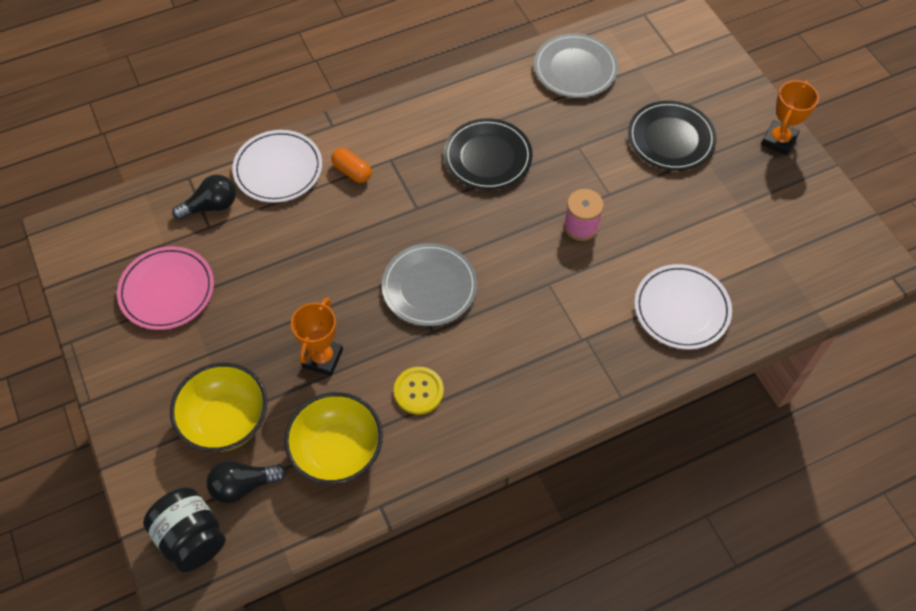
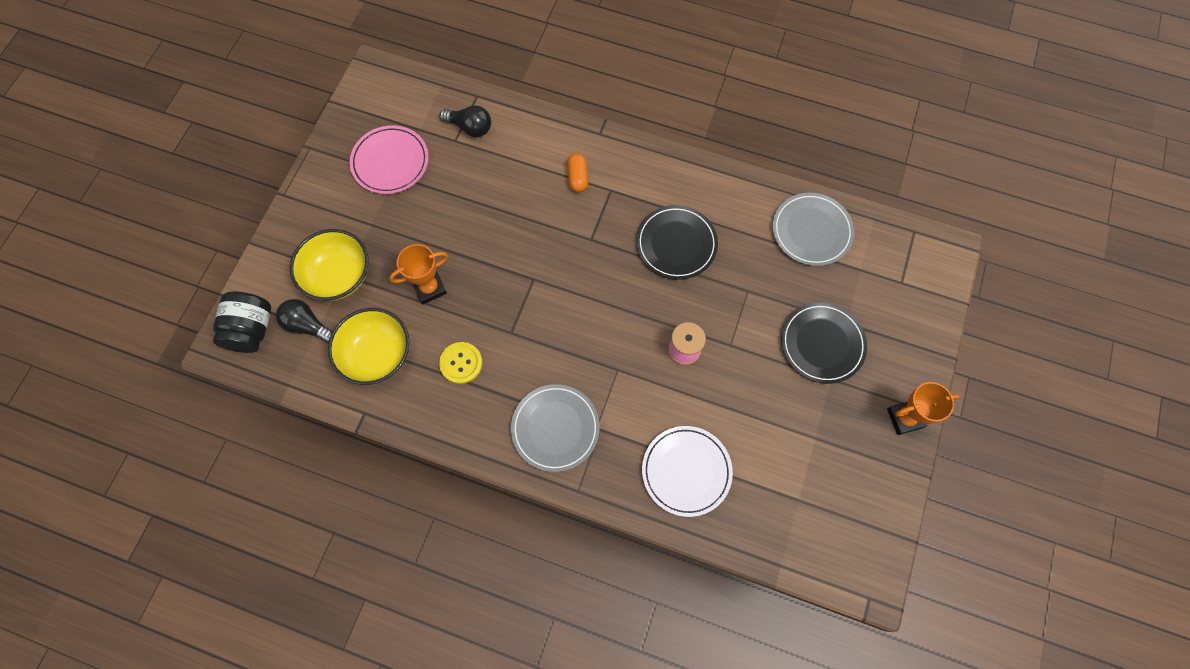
camera: 45 degrees right, 10 degrees up
(278, 169) = (534, 136): white plate -> none
(429, 287) = (540, 301): grey plate -> grey plate (555, 428)

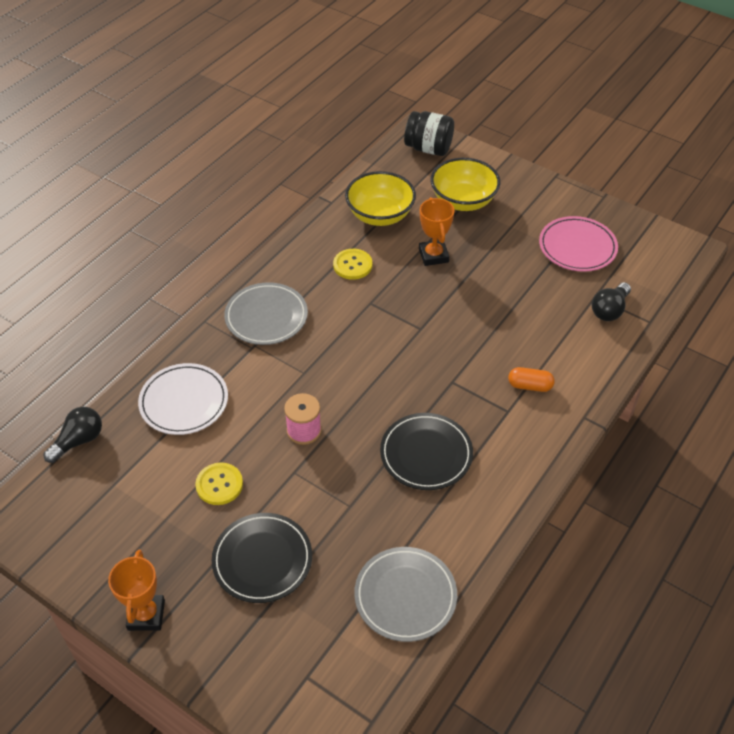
camera: 105 degrees right, 20 degrees down
(307, 325) = (422, 179): black light bulb -> black light bulb (79, 441)
(765, 404) = (219, 485): none -> yellow button

